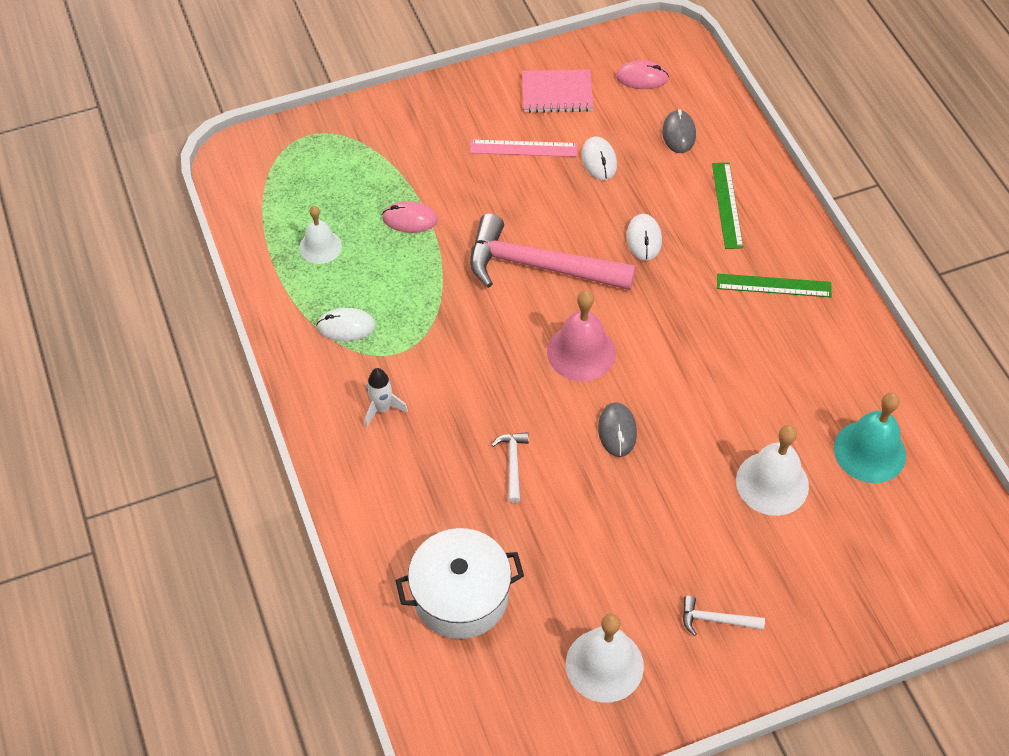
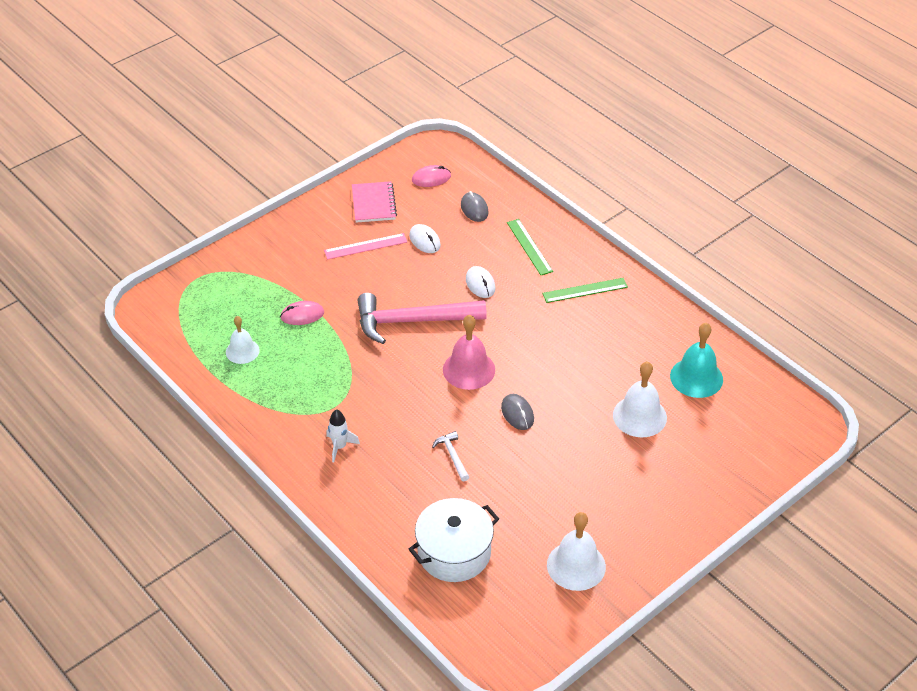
camera: 20 degrees left, 10 degrees down
(346, 326) = (287, 399): white mouse -> none
(557, 93) = (374, 203): pink notebook -> pink notebook turned 75 degrees counterclockwise
(716, 620) = (640, 513): white hammer -> none

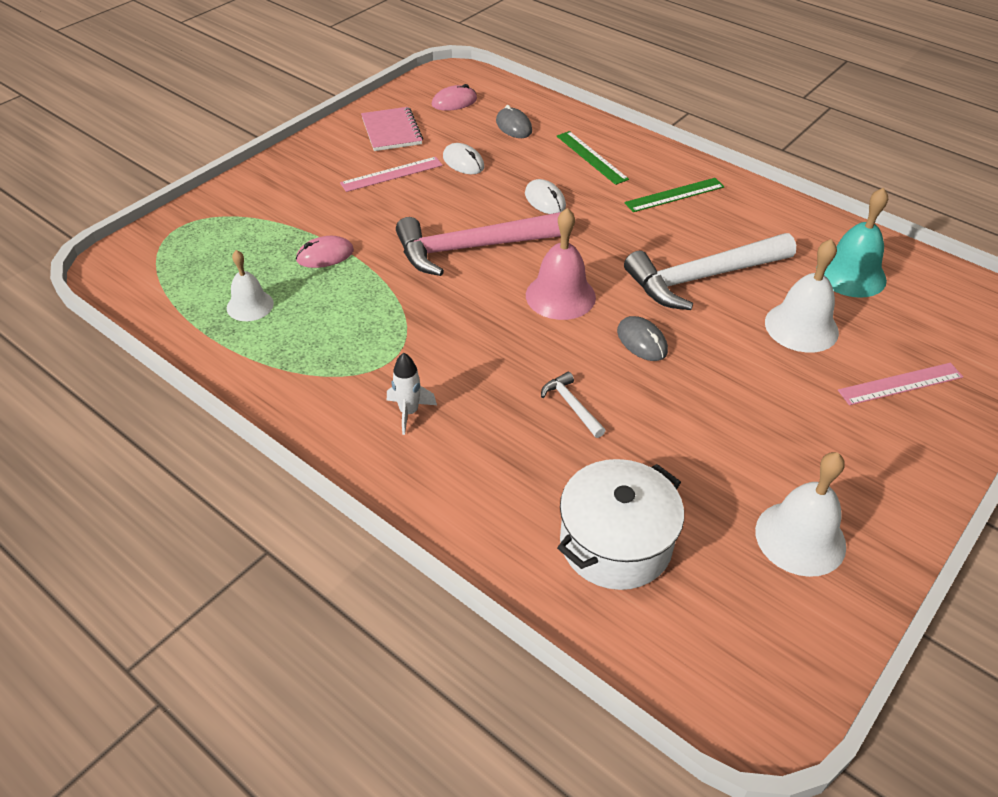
camera: 10 degrees left, 0 degrees up
(581, 367) = (703, 278): none -> white hammer
(693, 469) = (900, 384): none -> pink ruler

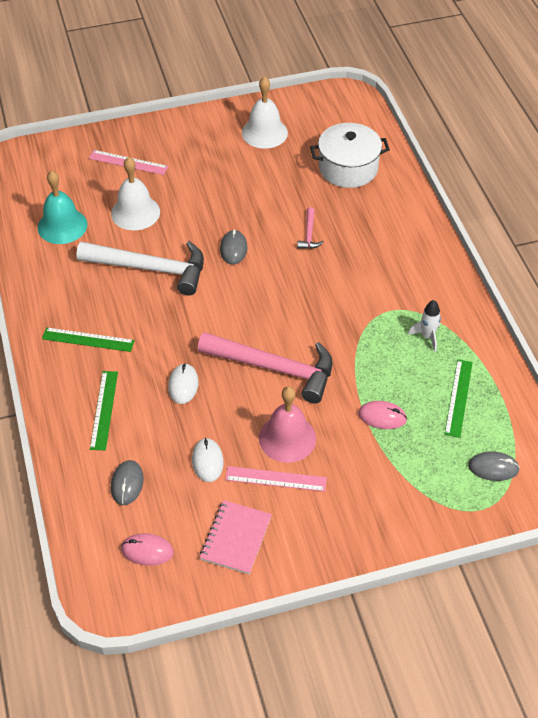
camera: 145 degrees left, 5 degrees up
(179, 261) = (493, 468): none -> grey mouse
(250, 305) = (458, 397): white bell -> green ruler
(409, 412) = (401, 273): white rocket -> white rocket (427, 337)
(560, 296) = (250, 301): pink bell -> pink bell (287, 438)
(571, 405) = (309, 234): white hammer -> pink hammer

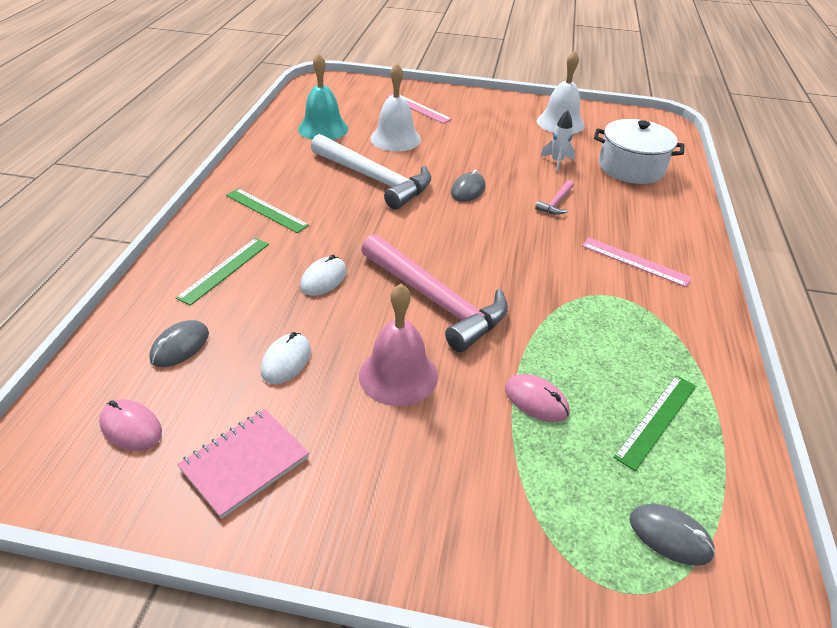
camera: 25 degrees right, 10 degrees down
(276, 479) = (350, 415): pink ruler -> pink ruler (635, 262)
(427, 337) = (645, 337): white rocket -> white rocket (557, 162)

